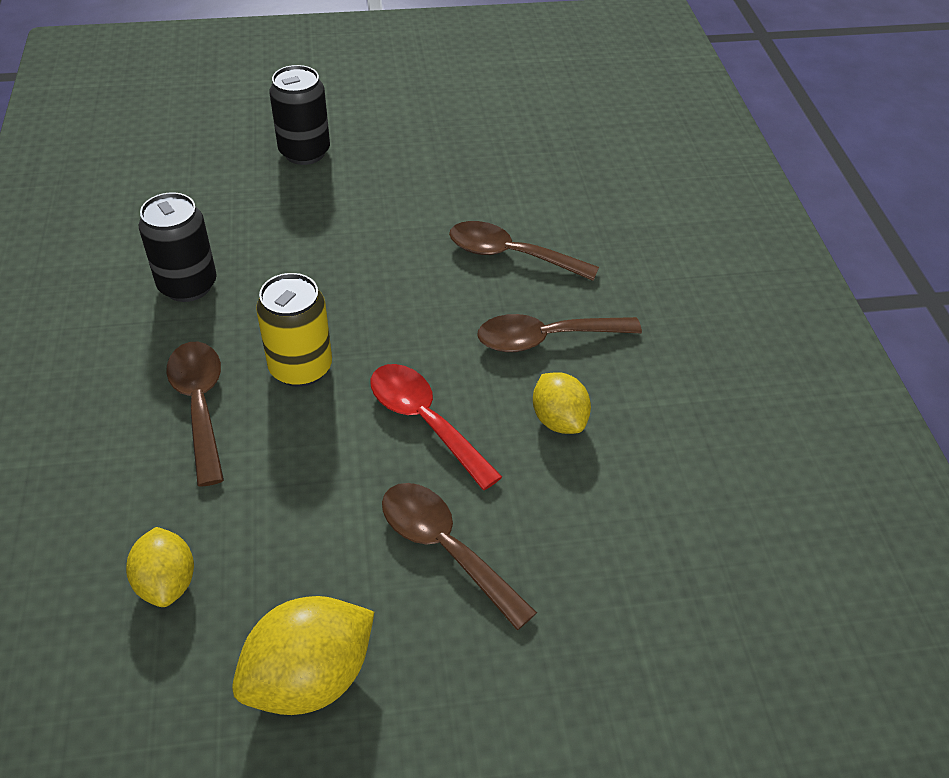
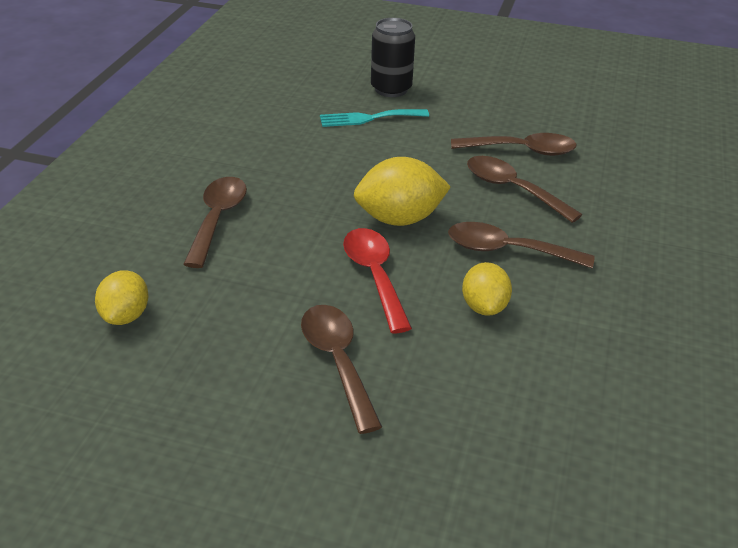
camera: 25 degrees right, 10 degrees down
(188, 285) = (256, 147): black can -> none
(301, 368) = (303, 217): yellow can -> none
(302, 202) = (369, 118): none -> turquoise fork
(310, 677) = (184, 408): yellow lemon -> yellow lemon (399, 219)
(494, 199) = (521, 150): none -> brown spoon

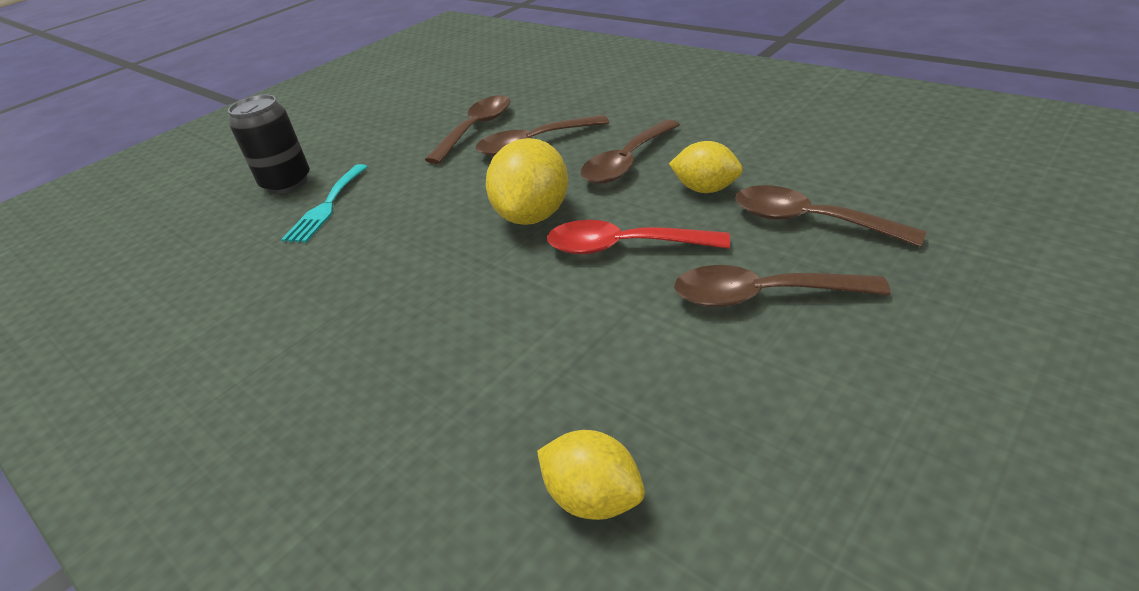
camera: 60 degrees left, 0 degrees up
(217, 219) = (425, 362): brown spoon -> brown spoon (809, 221)

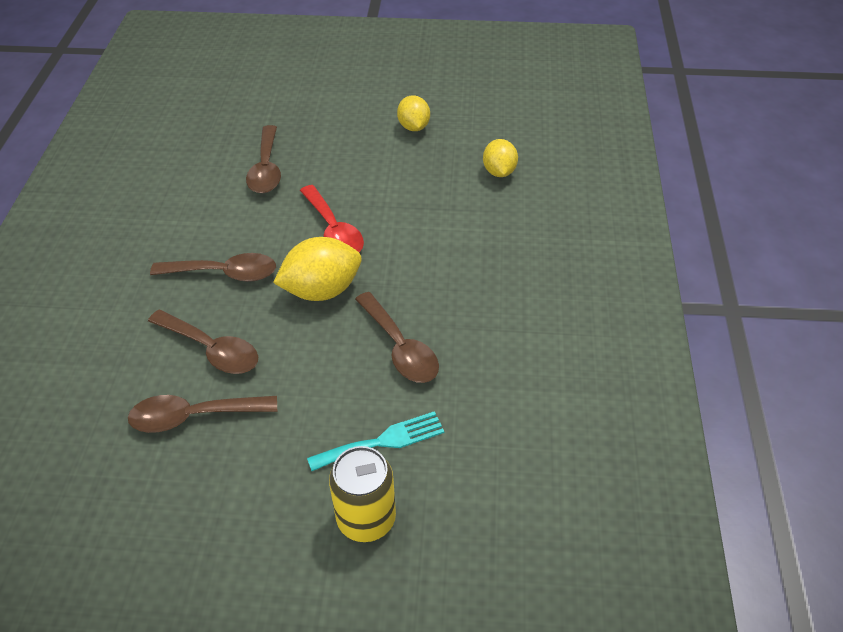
camera: 130 degrees left, 10 degrees up
(287, 183) = (366, 519): black can -> yellow can
(705, 189) = (247, 220): yellow lemon -> yellow lemon (413, 127)
(761, 296) = (346, 167): brown spoon -> brown spoon (400, 348)

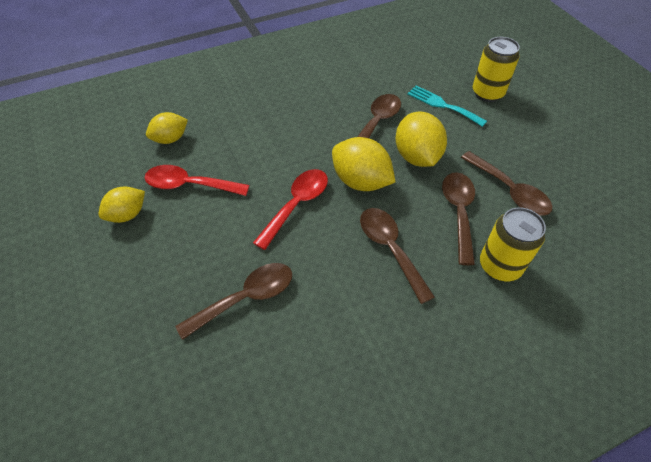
camera: 120 degrees left, 5 degrees up
(128, 344) = (500, 266): none -> yellow can
(316, 358) = (417, 157): none -> yellow lemon
(420, 169) = (190, 185): none -> red spoon

